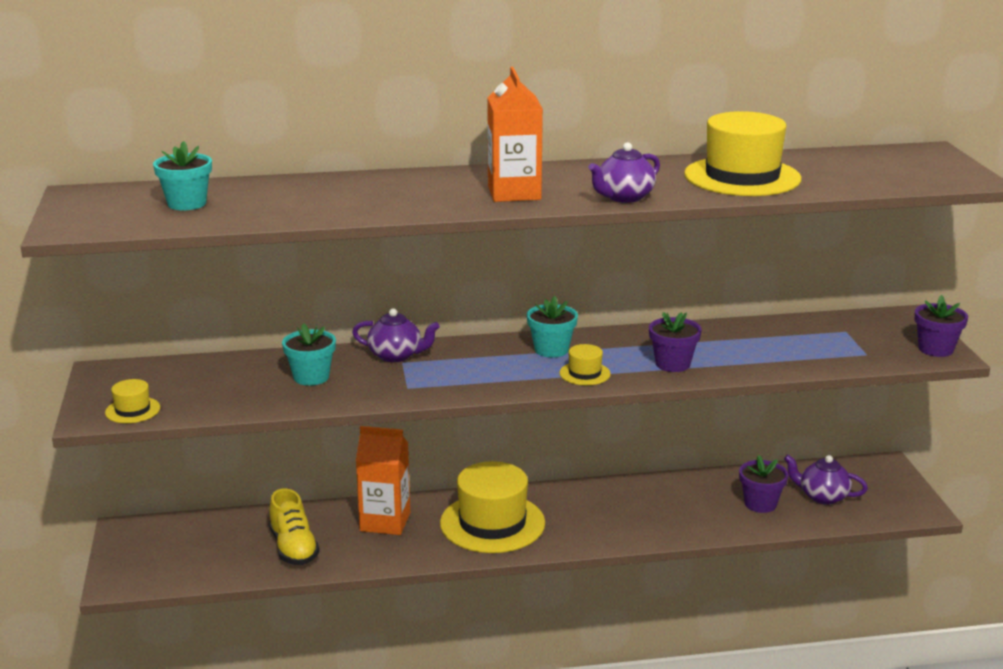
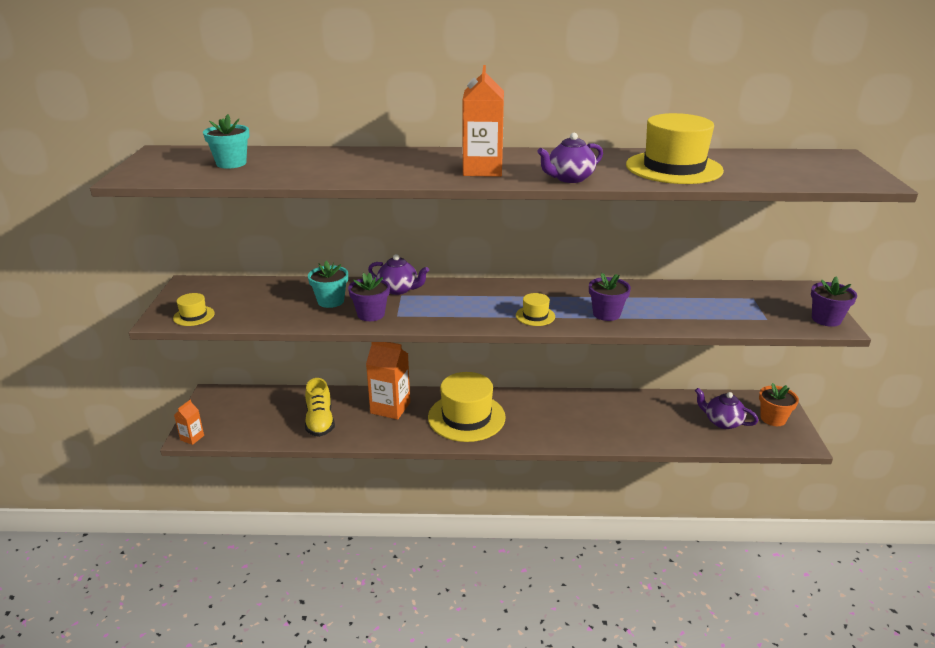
camera: 10 degrees right, 5 degrees up
(120, 586) = (192, 438): none -> orange carton
(551, 350) = (516, 294): turquoise flower pot -> none
(760, 504) = (672, 423): purple flower pot -> purple flower pot (371, 314)
(884, 486) = (773, 418): none -> orange flower pot

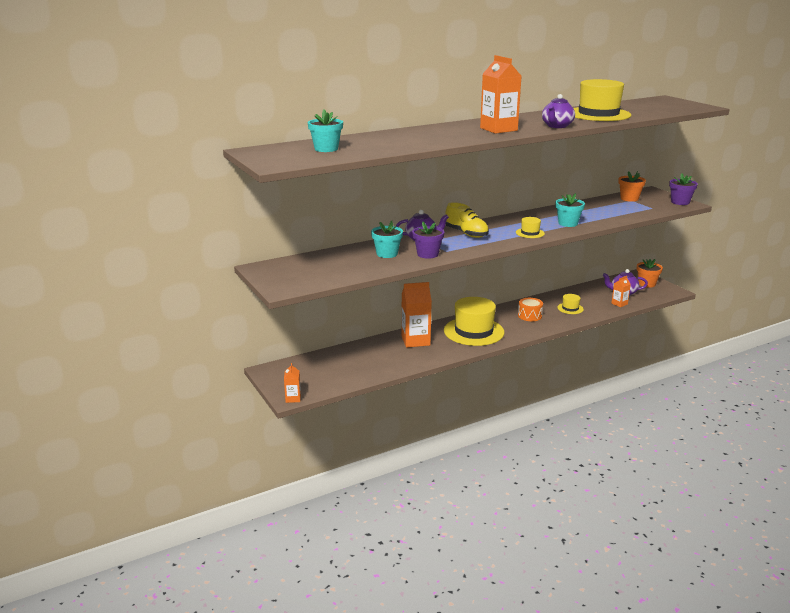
camera: 30 degrees left, 5 degrees down
(194, 316) = (302, 283): yellow hat -> yellow hat (570, 308)
(320, 421) = (377, 362): yellow shoe -> yellow shoe (466, 234)
(557, 417) = (529, 316): none -> orange drum
(606, 314) = (568, 223): purple flower pot -> turquoise flower pot
(697, 438) = (619, 304): none -> orange carton
(753, 294) = (629, 198): none -> orange flower pot

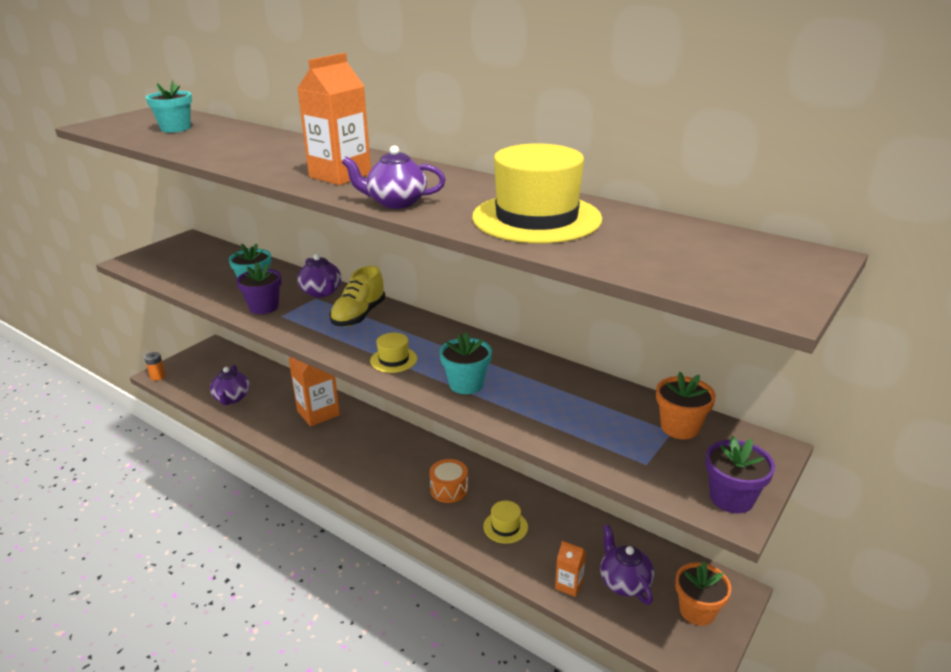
camera: 65 degrees right, 5 degrees up
(293, 398) = (158, 376): orange carton -> orange battery
(363, 369) = (232, 398): none -> purple teapot
(473, 331) = (367, 450): yellow hat -> none

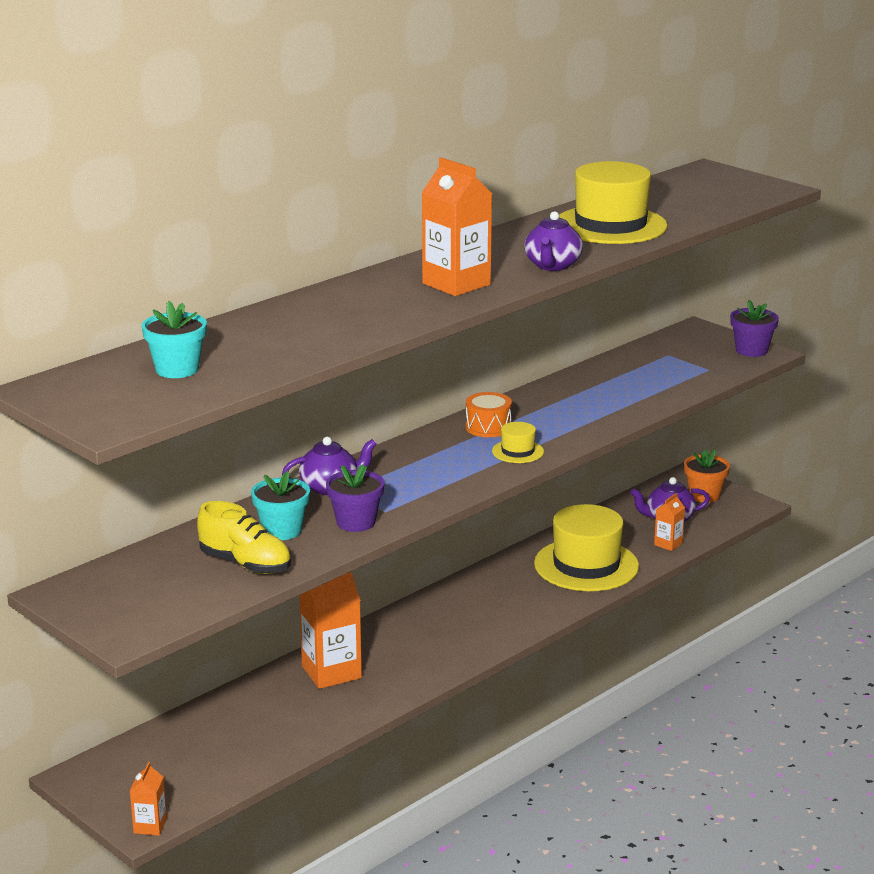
camera: 80 degrees left, 5 degrees down
(158, 376) = (150, 826): orange battery -> orange carton
(232, 398) = (257, 746): purple teapot -> none
(359, 315) = (406, 466): yellow shoe -> yellow shoe (245, 564)
(449, 489) = (519, 590): orange drum -> orange drum (488, 427)
(466, 384) = (576, 422): turquoise flower pot -> none
(505, 527) = (586, 565): yellow hat -> yellow hat, size x2.21
(679, 427) = (664, 351): orange flower pot -> none

